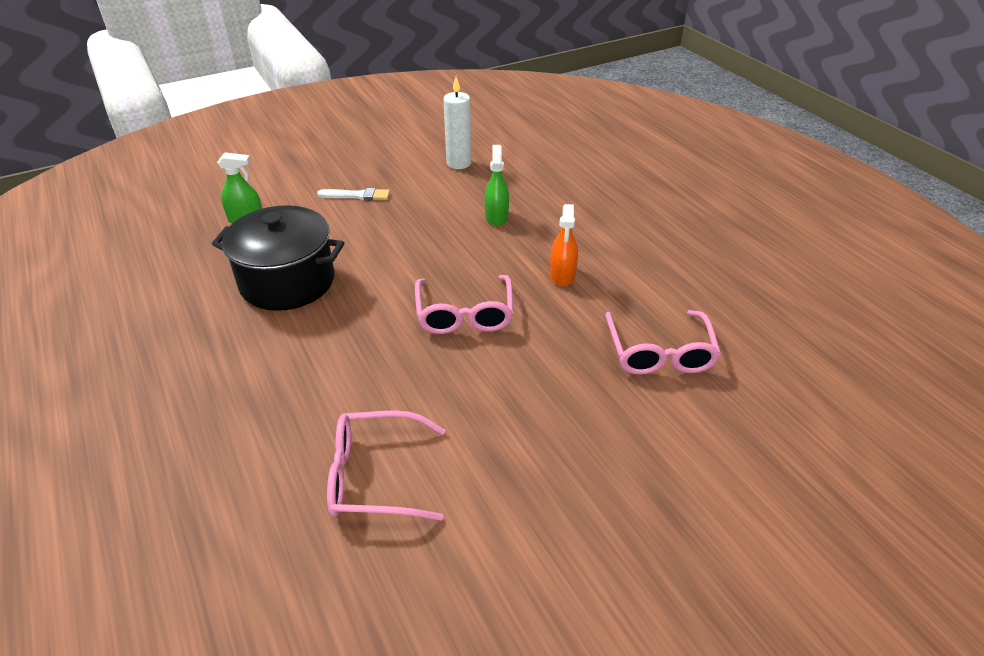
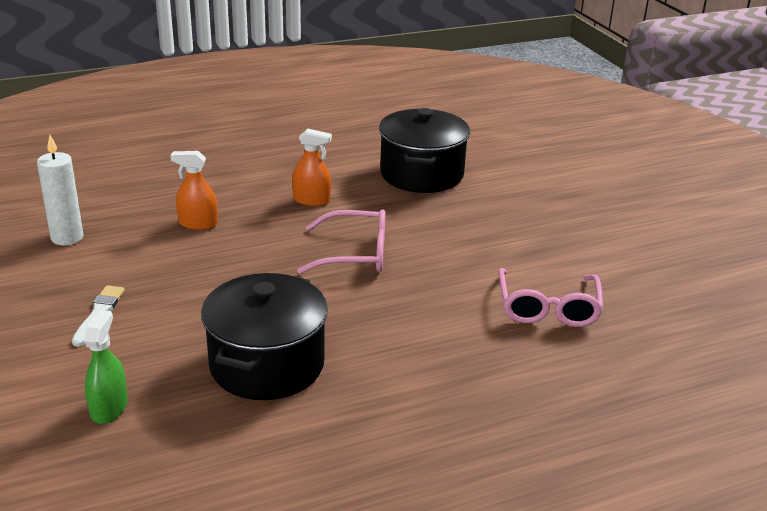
camera: 85 degrees left, 10 degrees down
(496, 217) = (198, 224): green spray bottle -> orange spray bottle
(659, 352) = (421, 174): pink glasses -> black pot

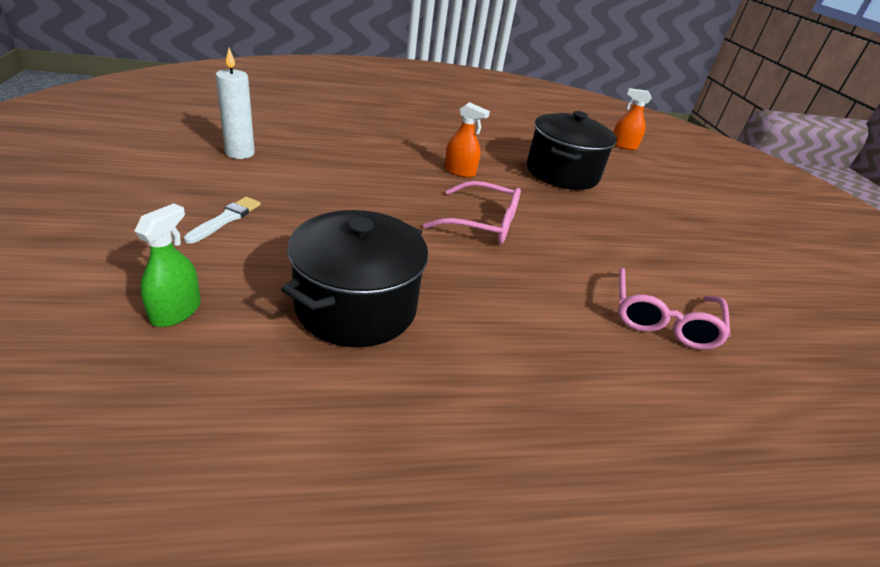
camera: 10 degrees right, 5 degrees up
(198, 224) = (354, 167): orange spray bottle -> orange spray bottle (623, 146)

